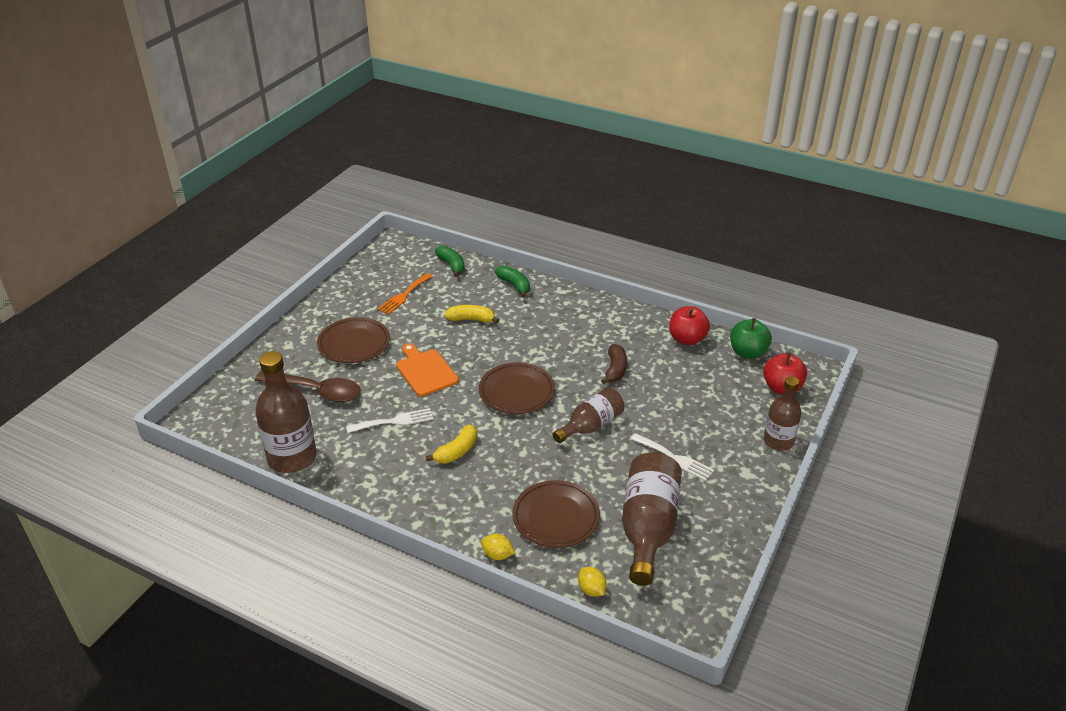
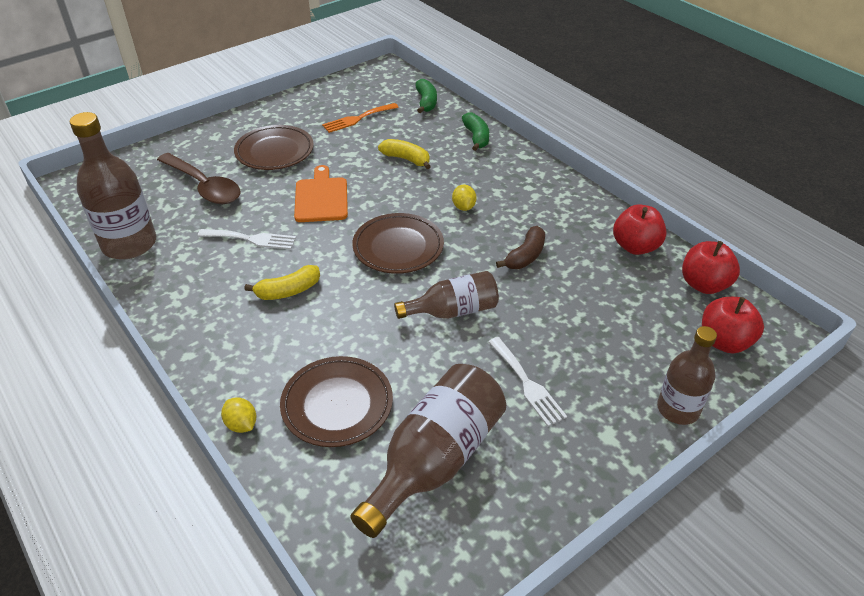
camera: 25 degrees right, 5 degrees up
(591, 590) = (313, 512): yellow lemon -> yellow lemon (463, 207)
(747, 352) = (704, 284): green apple -> red apple

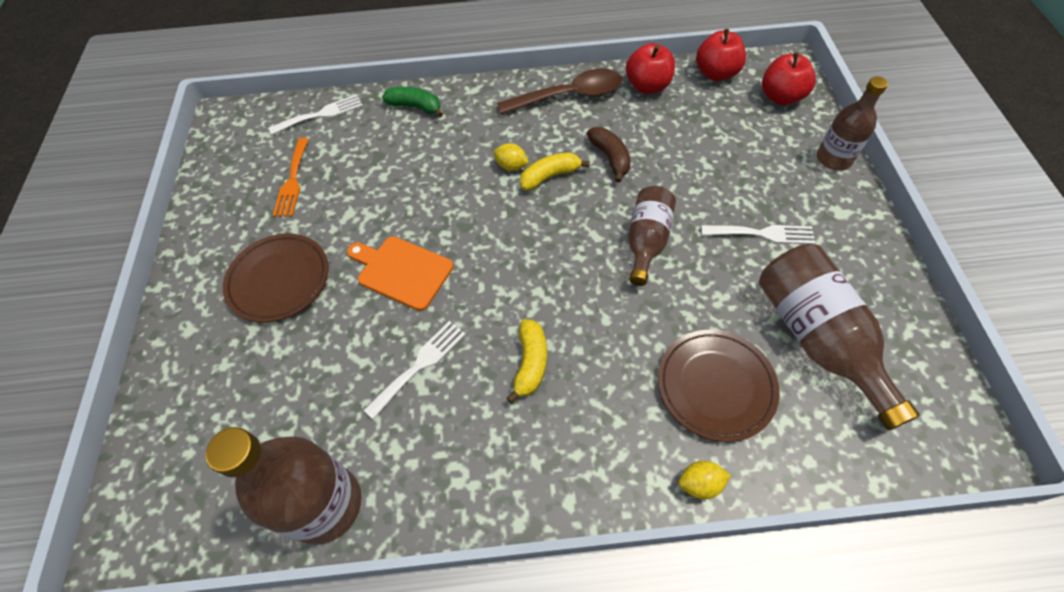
camera: 55 degrees left, 15 degrees up
(204, 186) = (280, 378): brown spoon -> brown spoon (569, 96)
(398, 247) = (531, 241): brown plate -> none
(406, 159) = (401, 173): yellow banana -> yellow banana (550, 176)
(426, 102) = (321, 114): green banana -> white fork

